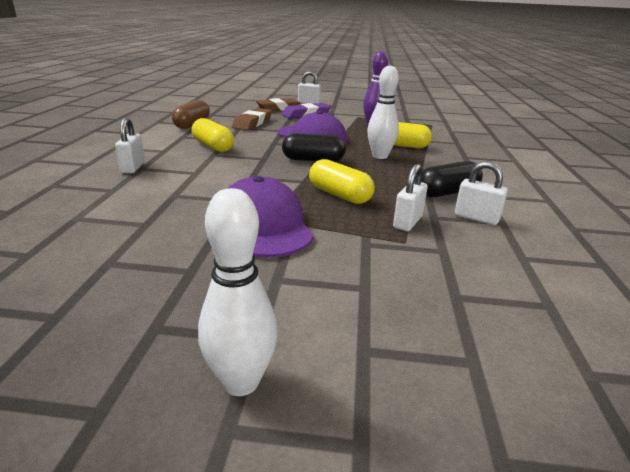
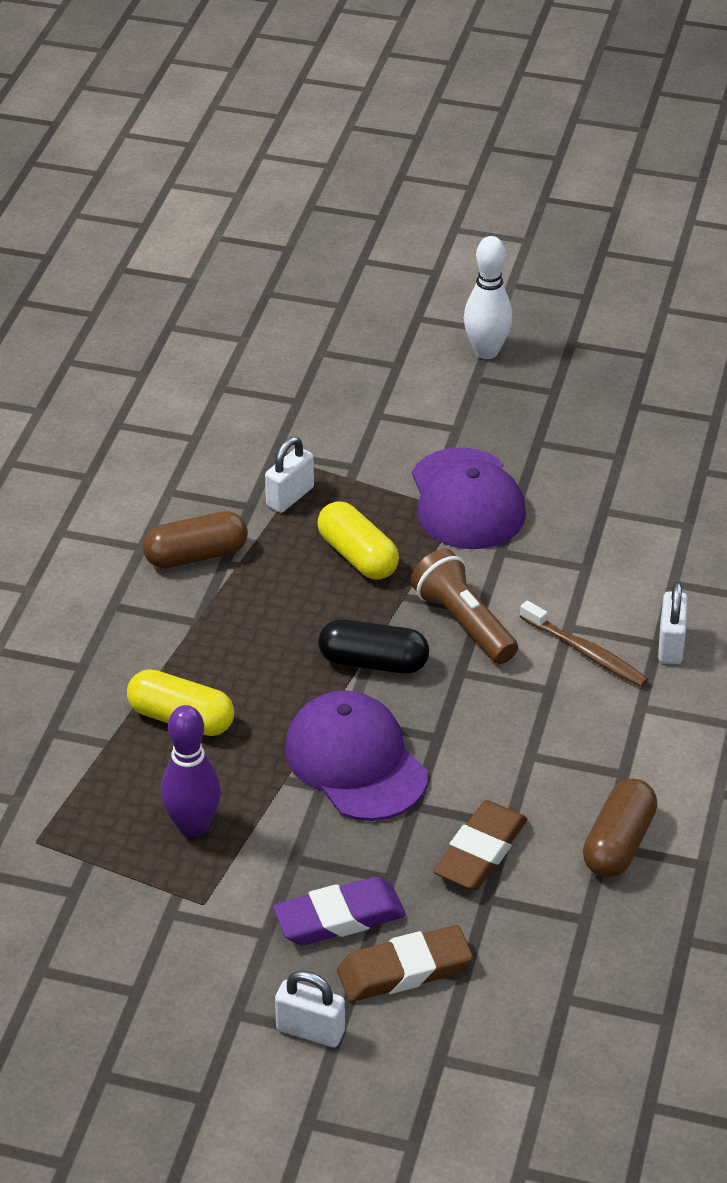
camera: 170 degrees left, 15 degrees up
(188, 164) = (585, 652): none -> brown toothbrush
(213, 146) = (555, 722): yellow capsule -> none
(262, 172) = (463, 623): none -> brown flashlight
(380, 156) = (246, 673): white bowling pin -> none
(447, 192) = (196, 555): black capsule -> brown capsule
(476, 218) = (197, 500): white padlock -> none

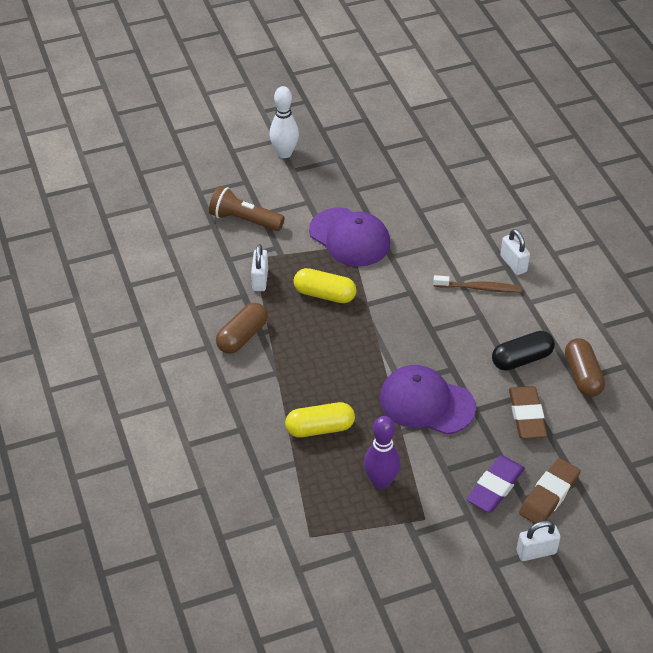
camera: 35 degrees left, 5 degrees up
(373, 662) = (386, 346): black capsule -> black capsule (521, 359)
(463, 623) = (409, 303): brown flashlight -> brown flashlight (244, 220)

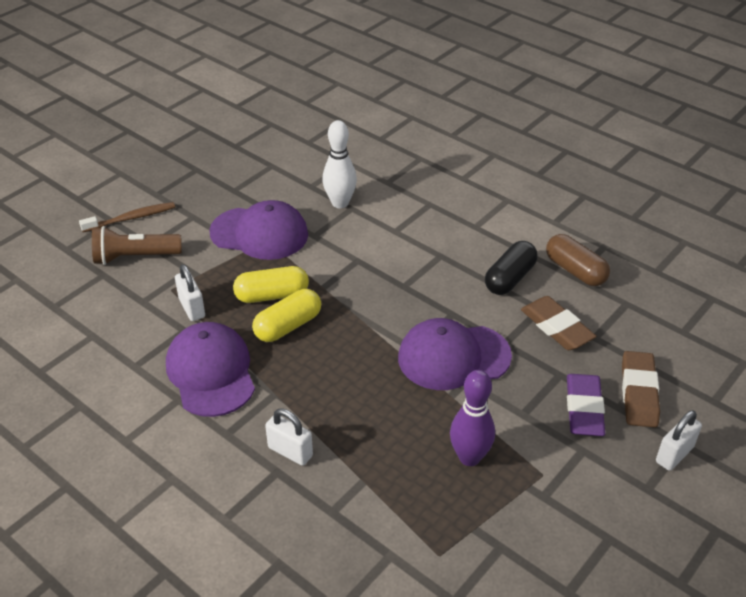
camera: 30 degrees left, 5 degrees down
(242, 336) = (211, 372): brown capsule -> purple cap
(284, 153) = (137, 182): white bowling pin -> white bowling pin (340, 203)
(320, 428) = (364, 431): yellow capsule -> yellow capsule (288, 326)
(479, 288) = (420, 231): brown toothbrush -> brown toothbrush (131, 218)
(513, 264) = (435, 200): white padlock -> white padlock (290, 452)

